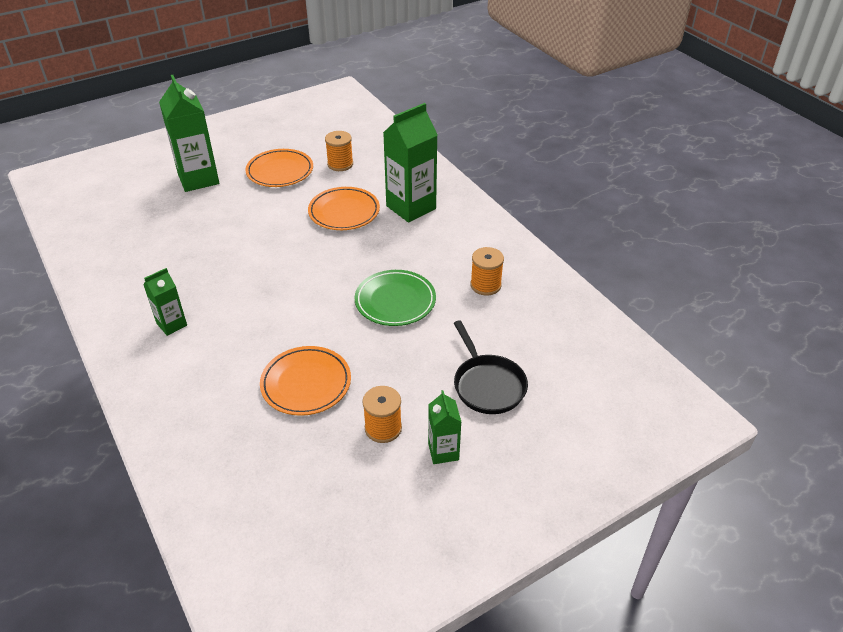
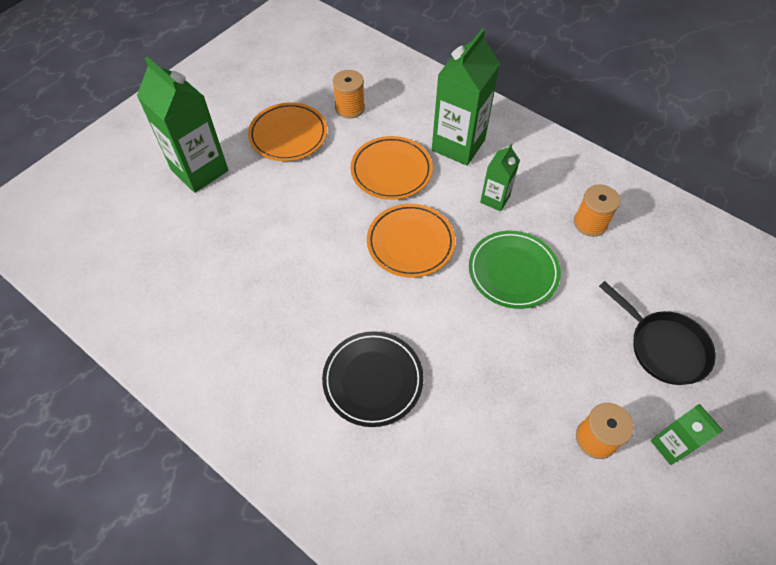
camera: 20 degrees left, 15 degrees up
(172, 324) = (290, 382): green carton -> green carton (495, 199)
(233, 340) = (373, 380): none -> black plate
(306, 383) = (484, 410): orange plate -> orange plate (410, 243)

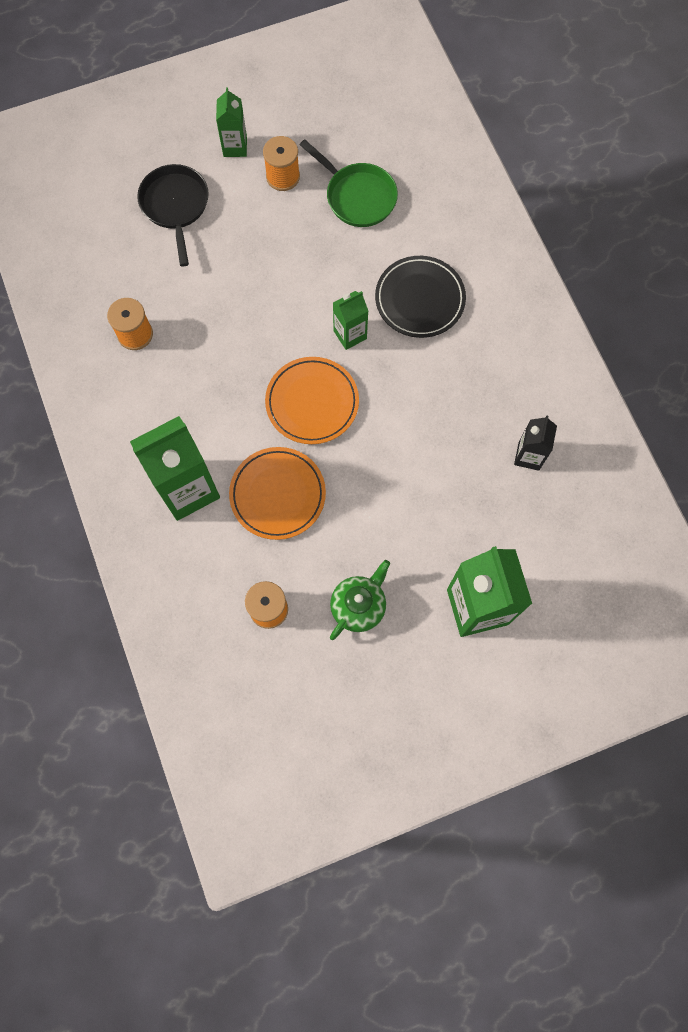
camera: 150 degrees left, 15 degrees up
(201, 290) = (528, 456): none -> black carton
(288, 135) = (359, 606): orange plate -> green teapot
(495, 199) = (201, 405): green carton -> green carton (350, 335)
(506, 460) = (357, 196): none -> green pan
(513, 271) = (242, 327): green plate -> none

